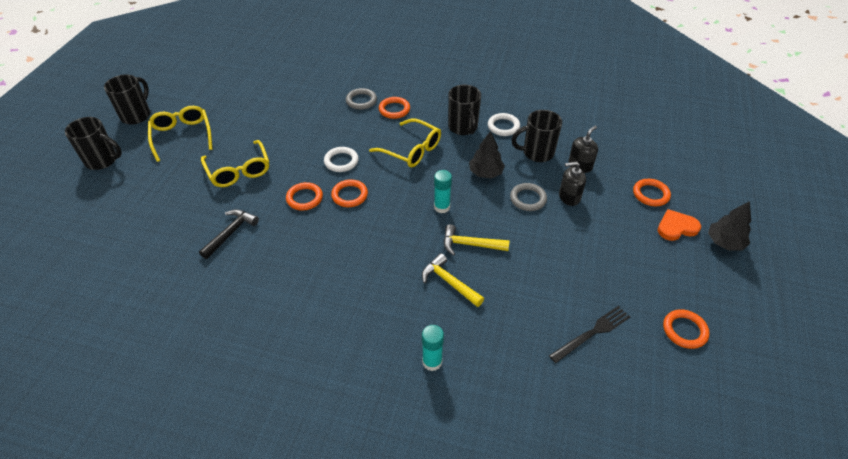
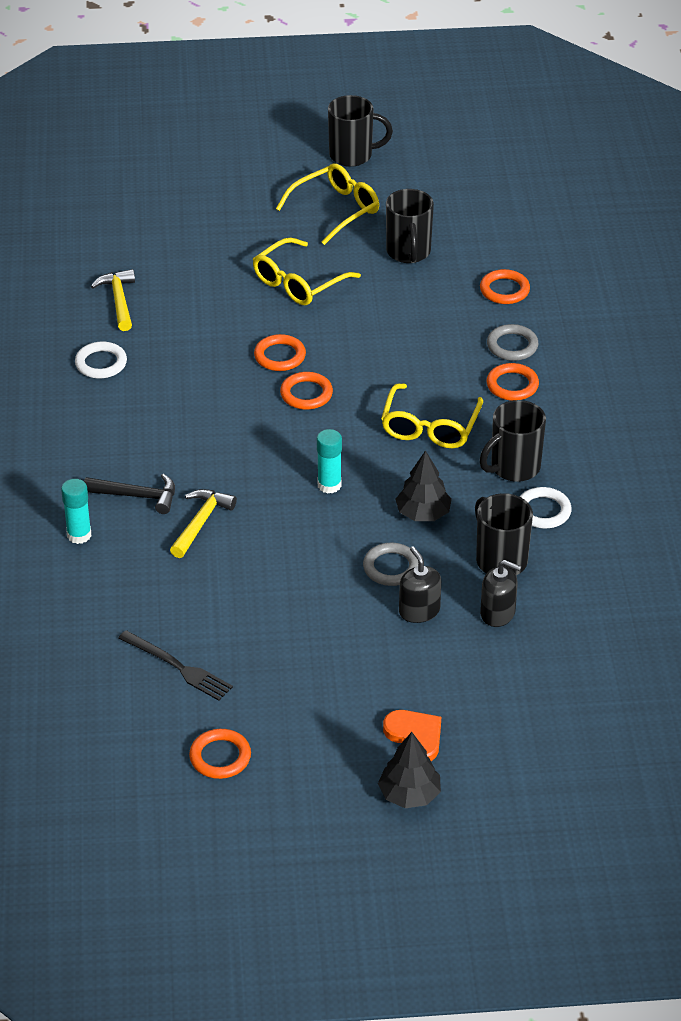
camera: 70 degrees right, 5 degrees down
(102, 160) = (255, 167): black mug -> black mug (408, 252)
(231, 233) = (191, 316): black hammer -> black hammer (137, 496)
(341, 161) = (367, 366): white ring -> white ring (101, 363)
(470, 244) = (273, 527): yellow hammer -> yellow hammer (119, 300)
(650, 194) = (474, 702): orange ring -> orange ring (504, 290)

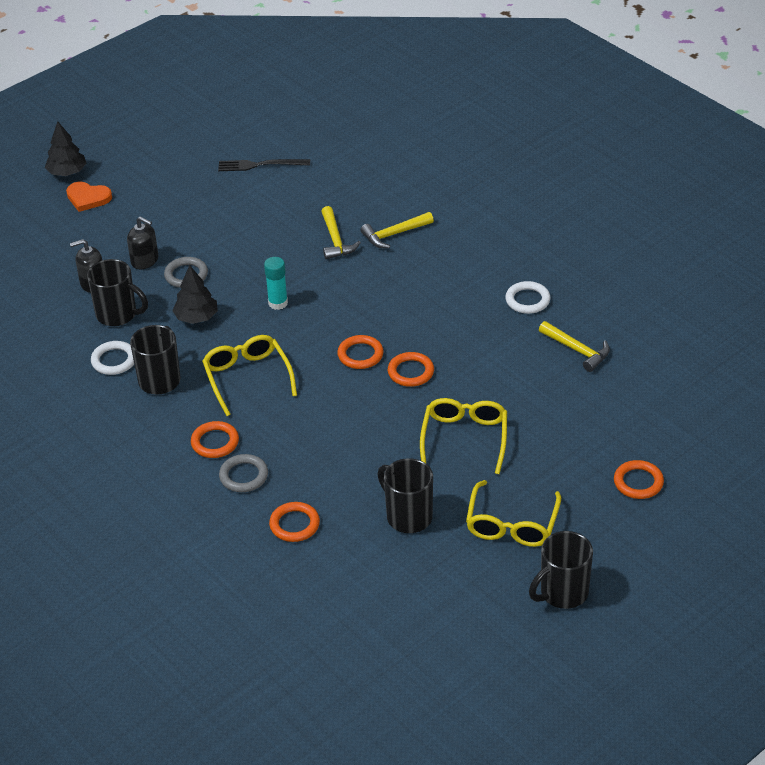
camera: 145 degrees right, 0 degrees up
(79, 535) = (401, 197): turquoise glue stick -> none
(137, 496) = (394, 234): black hammer -> yellow hammer
(220, 757) = (190, 140): orange ring -> orange ring (638, 482)

